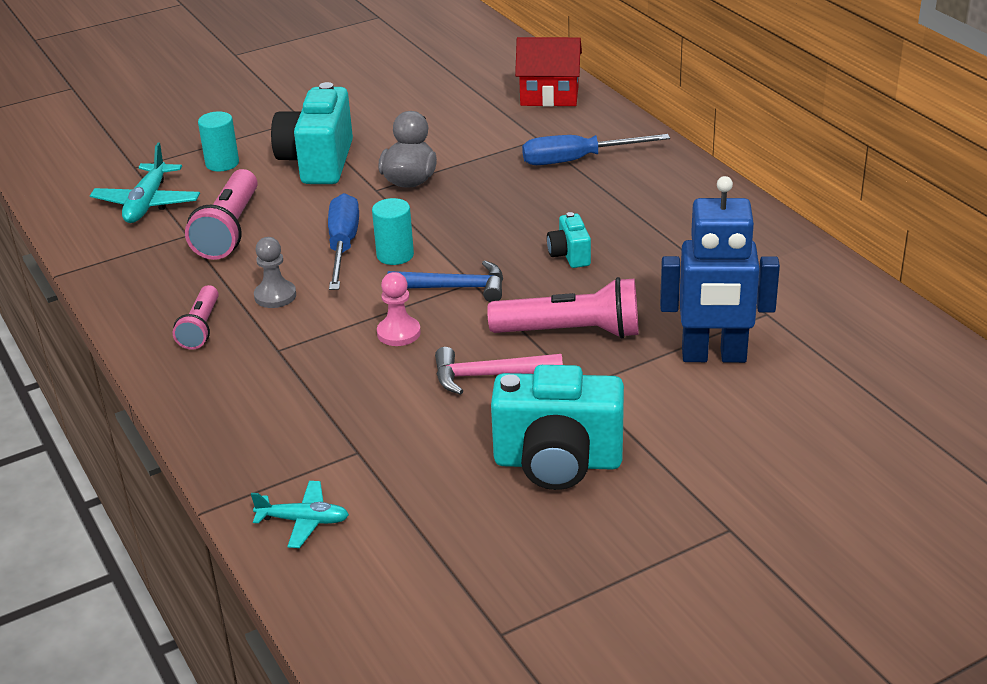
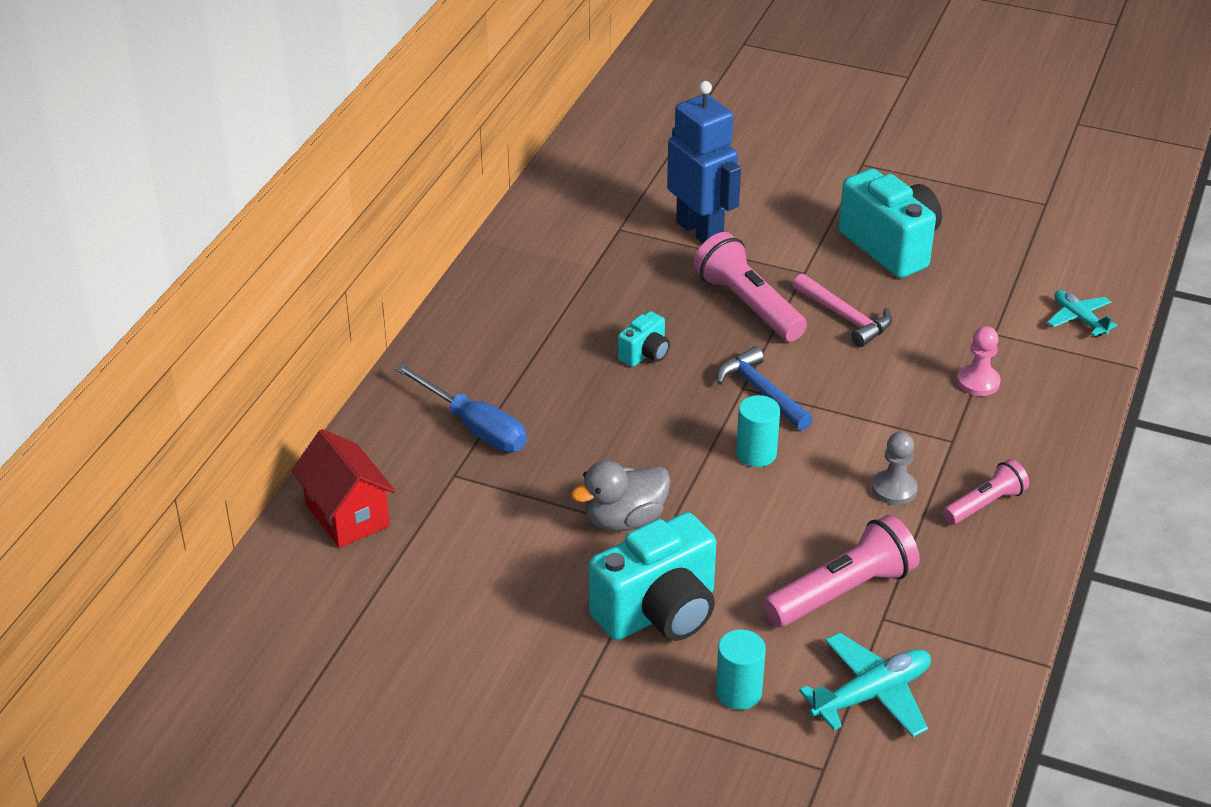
camera: 130 degrees left, 5 degrees up
(343, 246) = (779, 495): blue screwdriver -> none
(398, 333) = (853, 389): pink pawn -> pink pawn (978, 382)

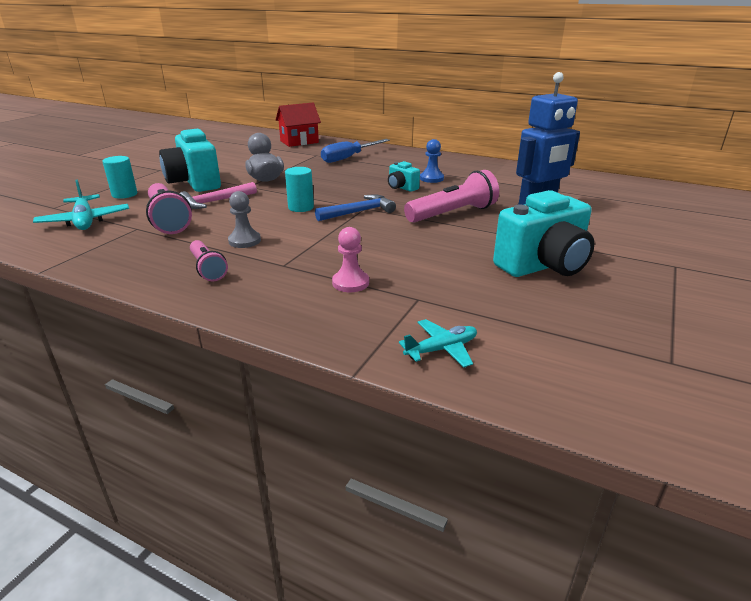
camera: 95 degrees right, 10 degrees down
(593, 323) = (431, 178): none -> blue pawn
(845, 317) = (439, 241): pink hammer -> pink hammer (215, 202)

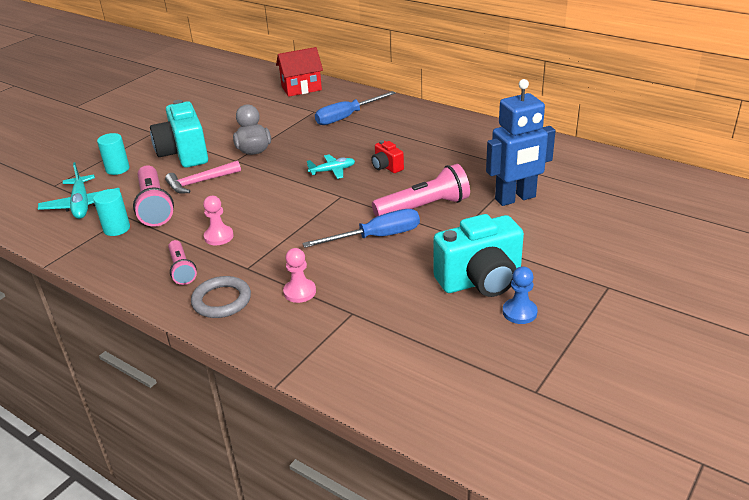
camera: 10 degrees right, 5 degrees up
(244, 241) = (219, 236): grey pawn -> pink pawn
(261, 294) = (221, 300): none -> grey ring
(301, 207) = (279, 193): turquoise cylinder -> turquoise cylinder (116, 229)
(359, 212) = (333, 202): blue hammer -> none
(401, 188) = (387, 167): turquoise camera -> red camera
(416, 236) = (377, 237): none -> blue screwdriver
(431, 178) = (423, 153): blue pawn -> blue pawn (519, 312)
(441, 349) = (352, 366): turquoise plane -> turquoise plane (332, 171)

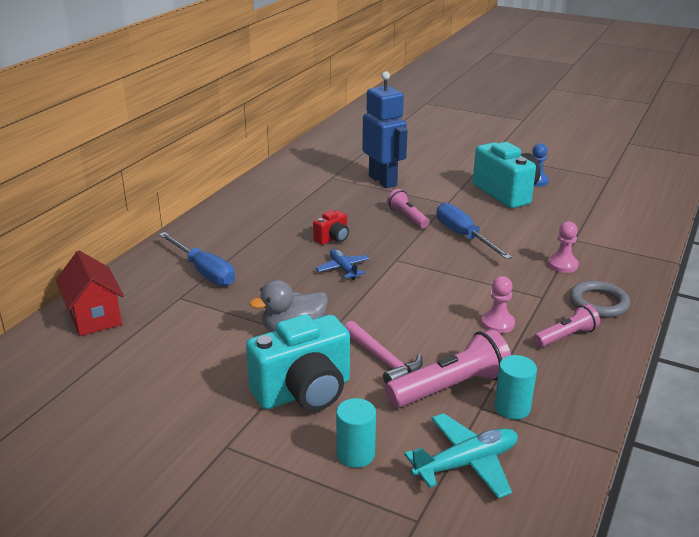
camera: 100 degrees left, 5 degrees down
(332, 171) = (343, 269): turquoise plane -> blue plane
(424, 207) = (407, 217): pink flashlight -> pink flashlight, size x0.60

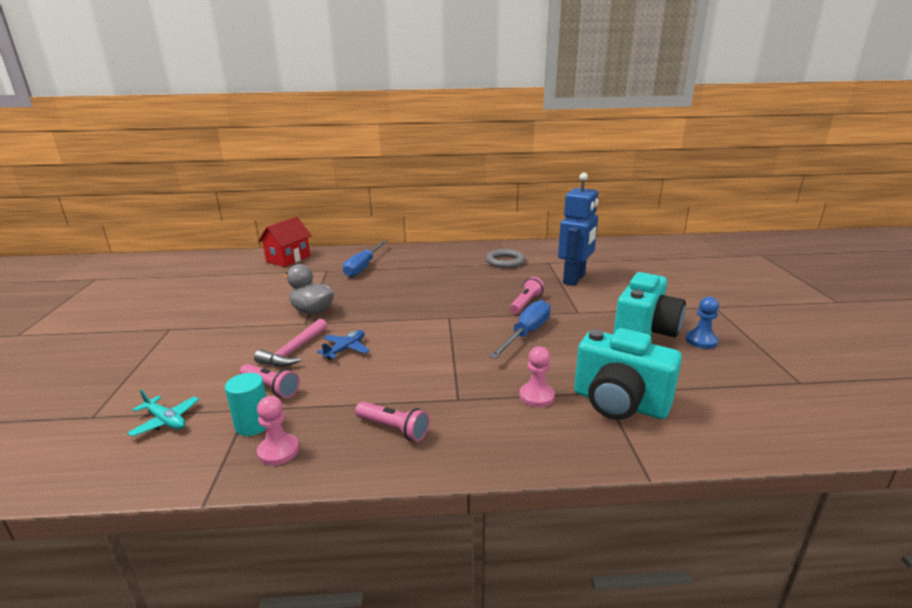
camera: 60 degrees right, 5 degrees down
(304, 392) = (237, 335): turquoise camera -> turquoise camera (619, 403)
(332, 239) = (453, 288): red camera -> none
(343, 269) = (412, 303): blue plane -> blue plane (345, 349)
(355, 454) = (169, 372): turquoise cylinder -> none
(451, 387) = (271, 388): pink flashlight -> pink flashlight, size x0.60
(466, 463) = (165, 421): turquoise plane -> turquoise plane, size x0.65
(497, 323) = (387, 386): pink pawn -> pink pawn (278, 451)
(598, 303) = (480, 436): grey ring -> grey ring (505, 261)

